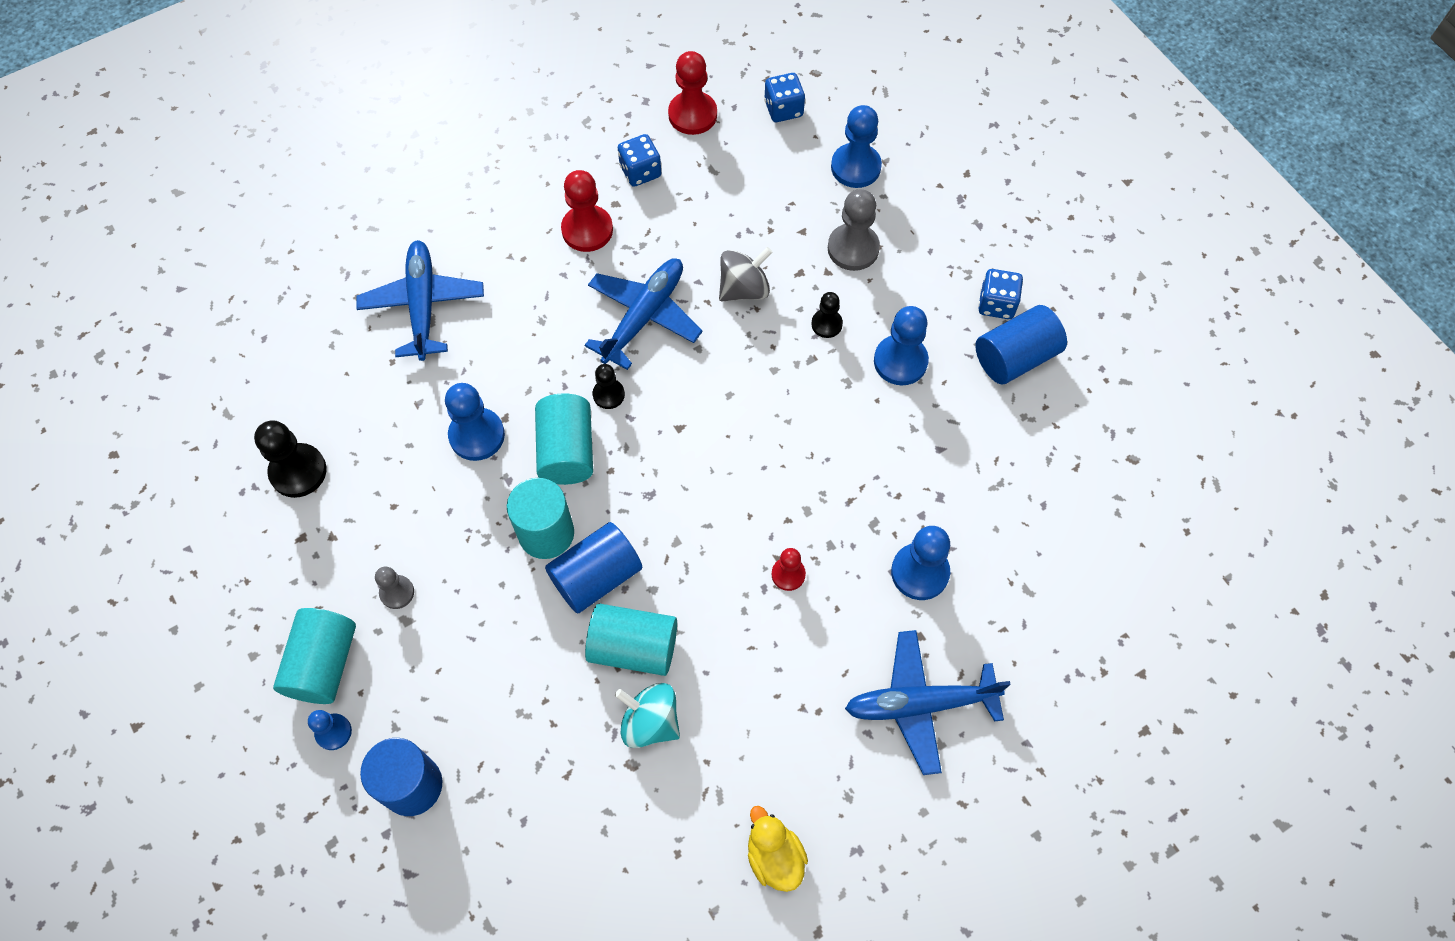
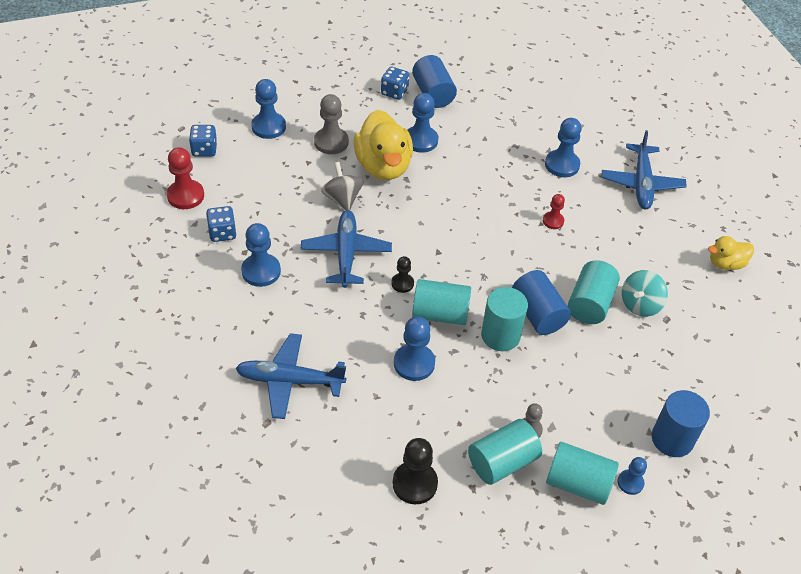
camera: 80 degrees left, 15 degrees down
(343, 566) = (502, 462): none -> turquoise cylinder
(587, 230) = (261, 271): red pawn -> blue pawn
(644, 316) = (346, 253): blue plane -> blue plane turned 45 degrees clockwise
(826, 324) = (383, 166): black pawn -> yellow duck

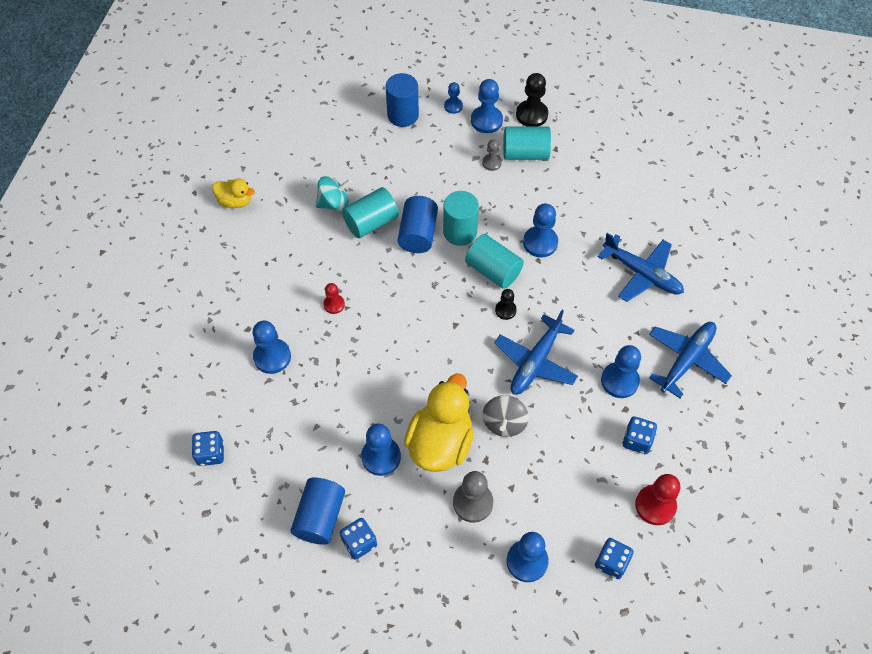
camera: 145 degrees left, 10 degrees up
(415, 483) = (592, 168): black pawn -> black pawn (531, 115)
(541, 95) = (210, 453): none -> blue dice
(577, 483) = (486, 121): turquoise cylinder -> blue pawn
(641, 183) = (222, 301): blue plane -> blue plane (686, 360)

